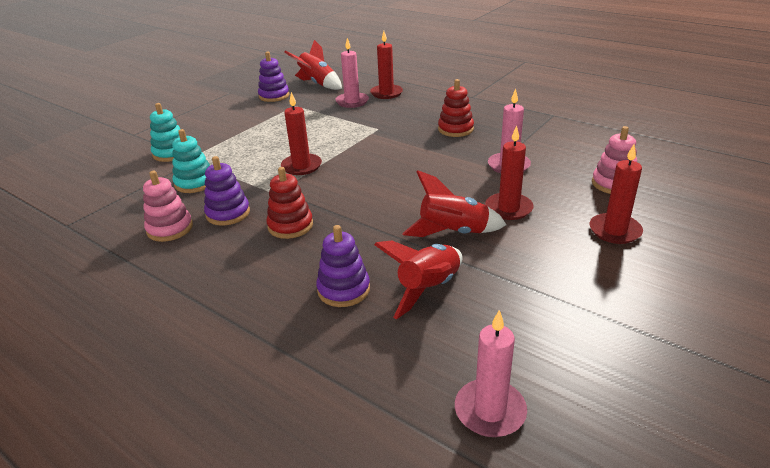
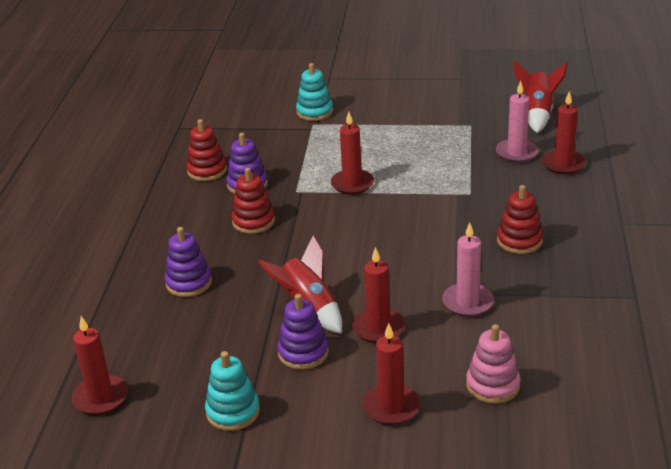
camera: 60 degrees right, 0 degrees up
(170, 229) = (207, 171): pink stacking toy -> red stacking toy
(195, 183) = (278, 147): turquoise stacking toy -> turquoise stacking toy (233, 412)
(274, 96) = (479, 104): purple stacking toy -> purple stacking toy (303, 353)
(428, 289) = (218, 323): red rocket -> none
(490, 411) = (100, 397): pink candle -> red candle

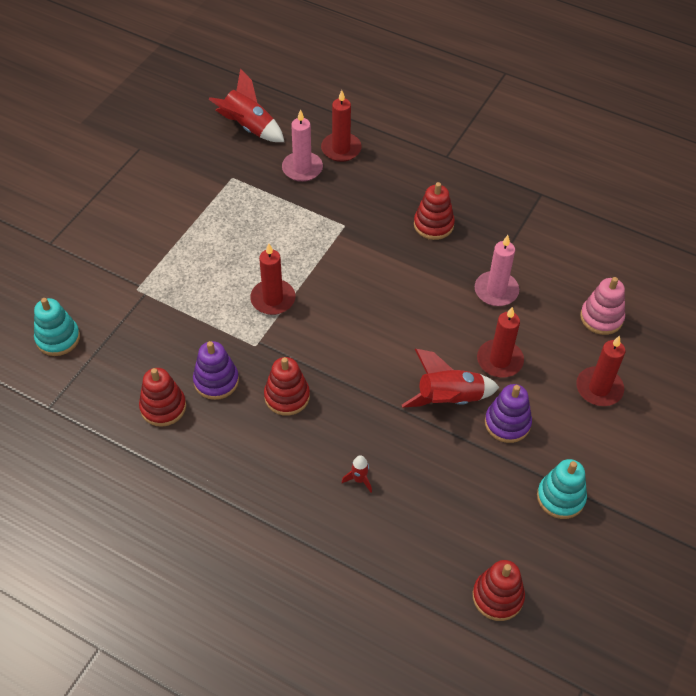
camera: 70 degrees left, 20 degrees up
(100, 397) = (497, 596): red candle -> red stacking toy
(189, 283) = (359, 479): purple stacking toy -> red rocket
(314, 112) = (113, 279): turquoise stacking toy -> turquoise stacking toy (58, 338)

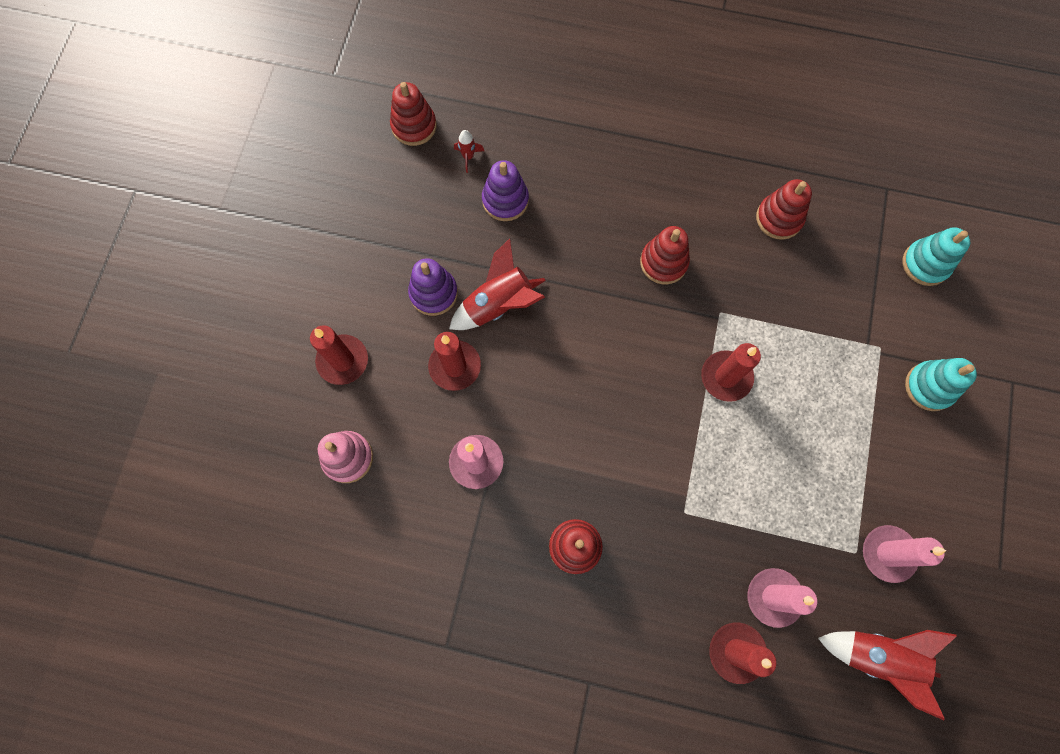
camera: 165 degrees right, 20 degrees up
(210, 172) = (888, 554): none -> pink candle
(216, 381) = (741, 260): purple stacking toy -> purple stacking toy (505, 200)
(359, 479) = (563, 196): red rocket -> red rocket (468, 157)
(560, 497) = (370, 229): turquoise stacking toy -> turquoise stacking toy (929, 387)

